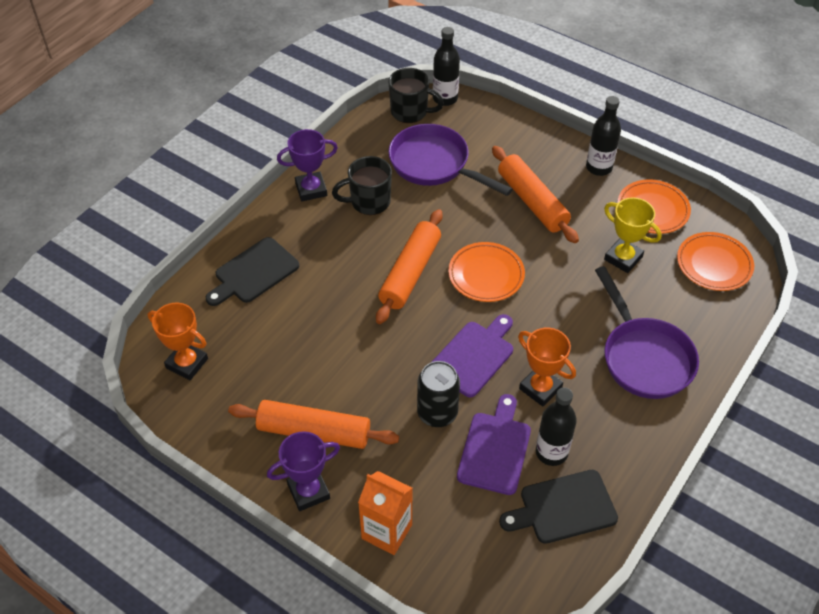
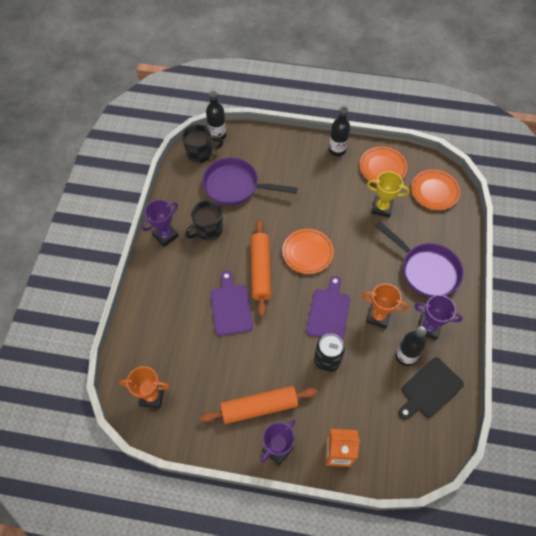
camera: 25 degrees left, 10 degrees up
(254, 272) = (160, 312): black cutting board -> none
(495, 449) = (372, 369): purple cutting board -> purple cutting board (230, 307)
(532, 201) = (309, 189): orange rolling pin -> none
(606, 430) = (428, 327): none -> purple trophy

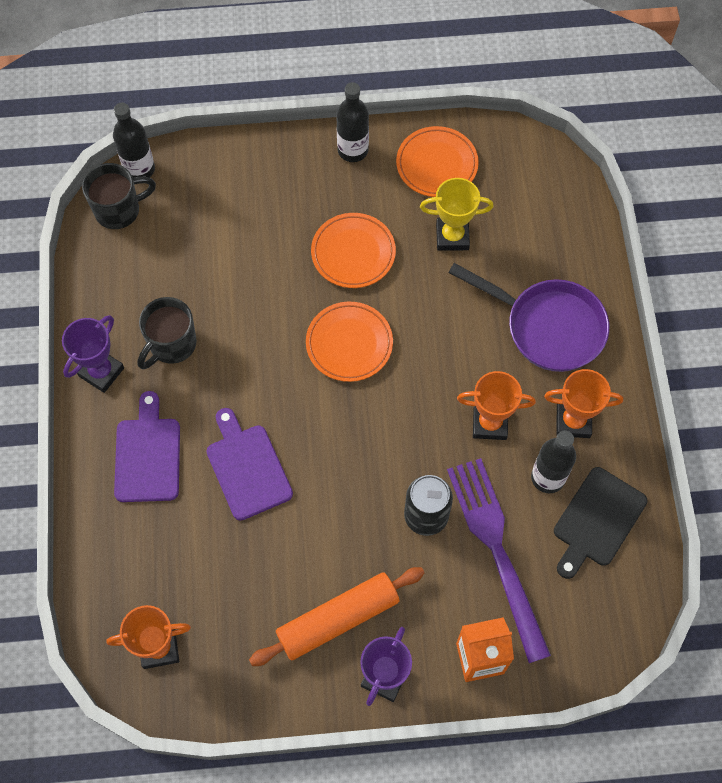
camera: 15 degrees left, 5 degrees up
(235, 186) = (197, 256): purple pan -> none
(260, 270) = (279, 393): orange rolling pin -> none
(328, 312) = (409, 435): purple cutting board -> purple cutting board (147, 455)
(364, 390) = (496, 549): none -> purple fork
(428, 327) = (573, 421): purple trophy -> orange trophy
(434, 191) = (531, 187): orange plate -> orange plate (353, 253)

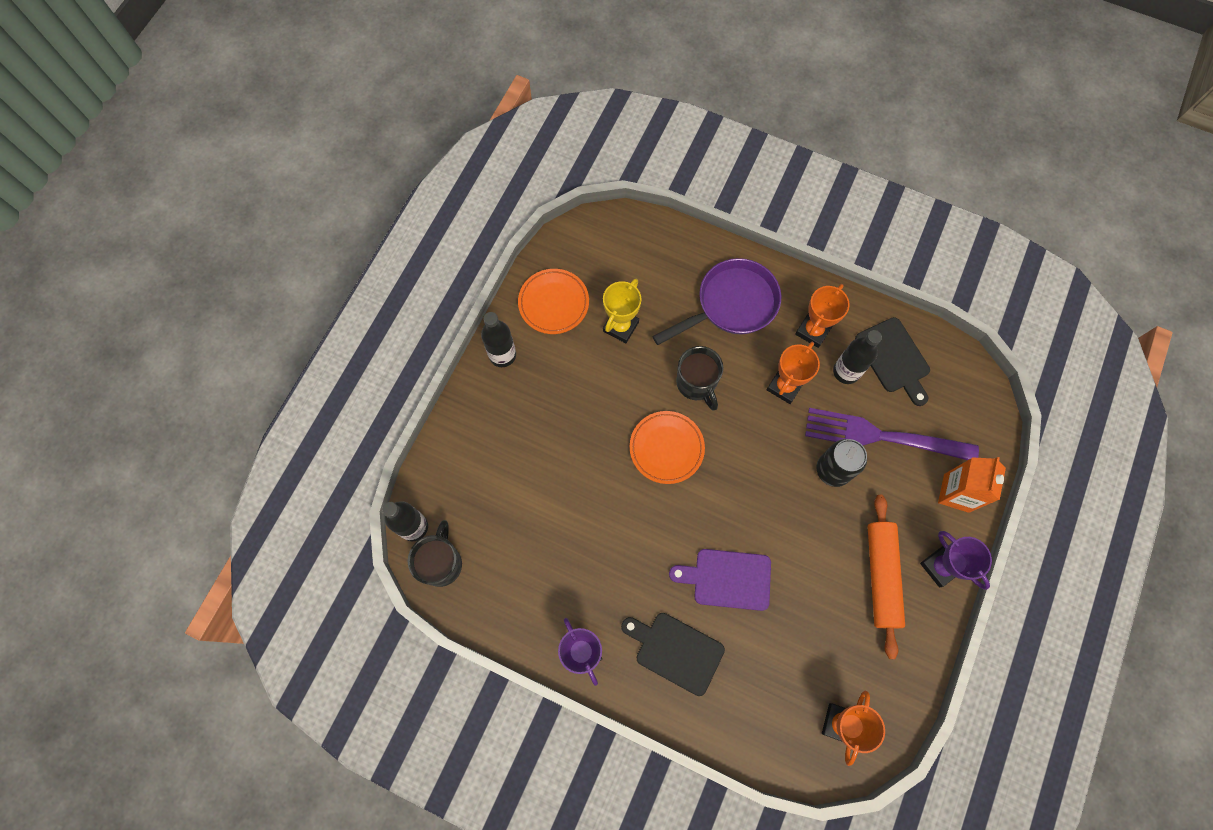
camera: 60 degrees left, 5 degrees up
(147, 455) = (675, 651): purple cutting board -> black cutting board
(171, 344) = (590, 583): black mug -> black mug (696, 384)
(353, 253) = (592, 403): orange plate -> none

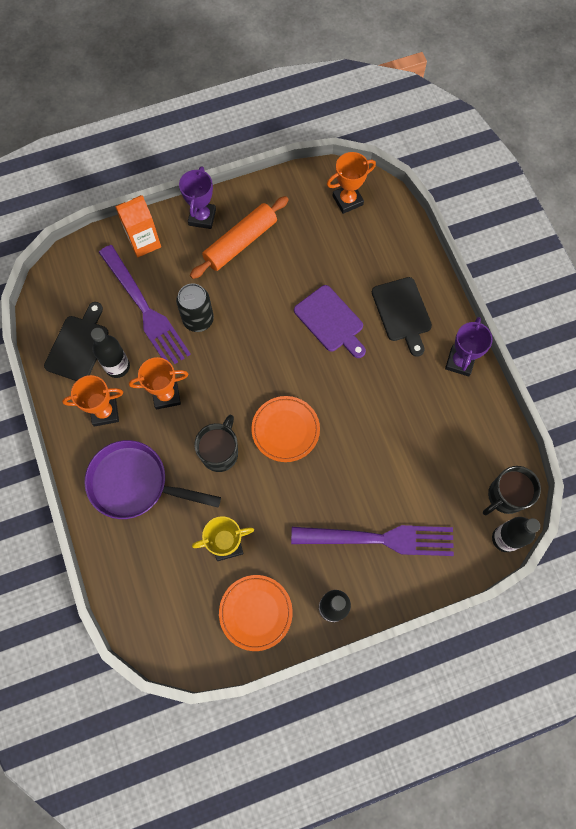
camera: 135 degrees left, 0 degrees up
(512, 435) = (380, 539): none -> purple fork

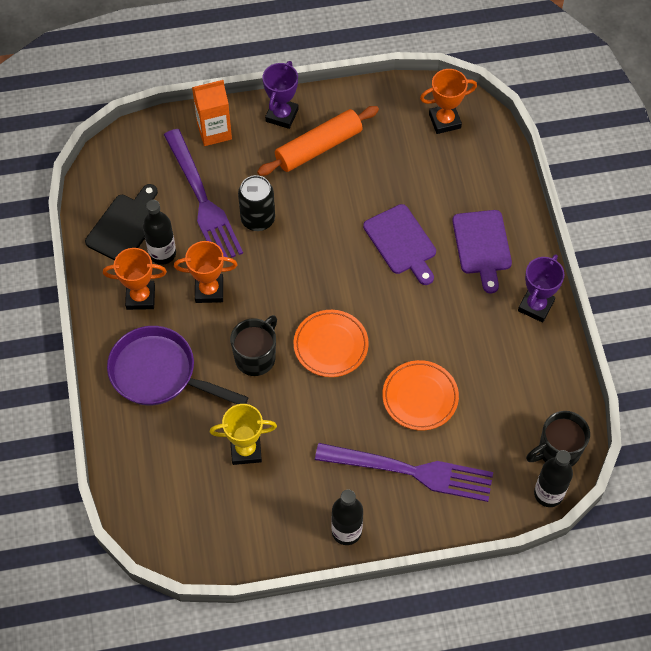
camera: 10 degrees right, 10 degrees down
(256, 612) = (263, 522): orange plate -> orange plate (420, 397)
(402, 312) = (482, 246): black cutting board -> purple cutting board

